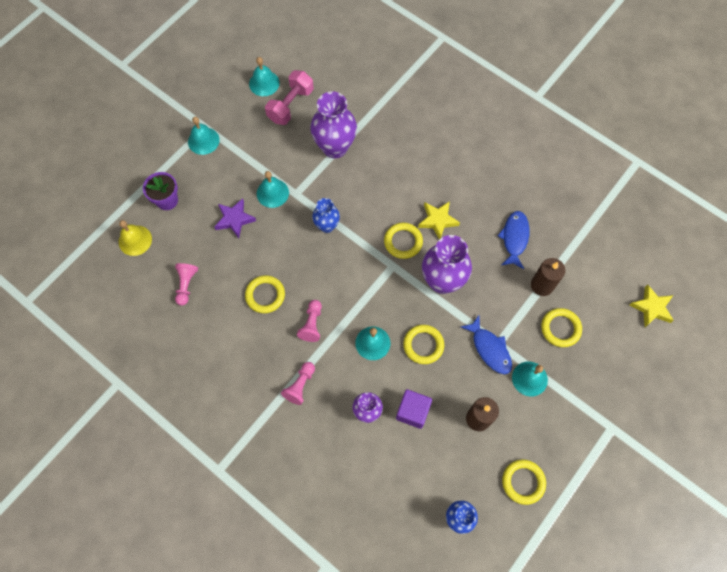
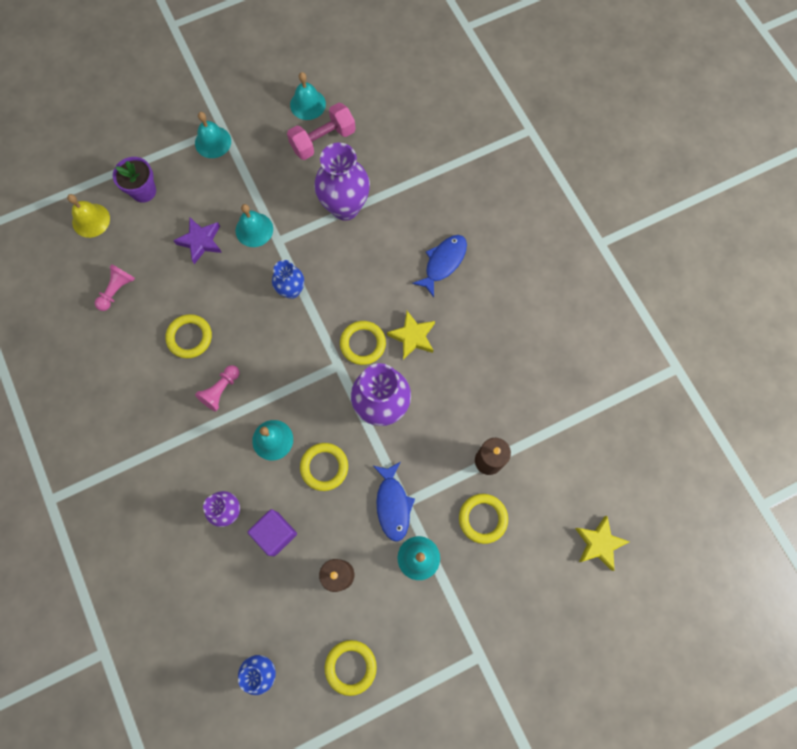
camera: 25 degrees right, 5 degrees up
(300, 385) = (175, 450): pink pawn -> none
(514, 238) = (486, 394): blue fish -> blue fish (443, 263)

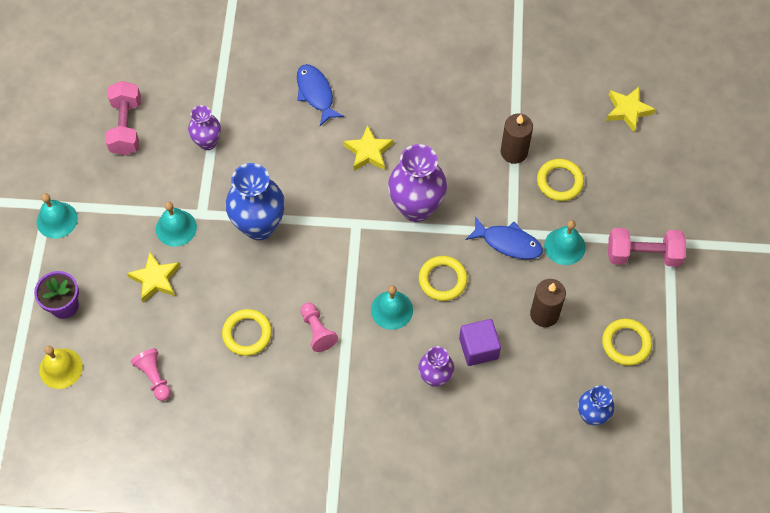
camera: 60 degrees left, 10 degrees down
(200, 241) = (155, 279): purple star -> yellow star
(291, 290) = (259, 226): blue vase -> blue vase, size x1.73
(307, 104) = (78, 121): turquoise bell -> none
(345, 207) = (207, 142): purple vase -> purple vase, size x0.58
(363, 344) = (349, 194): yellow ring -> none
(452, 637) = (643, 254): none -> pink dumbbell

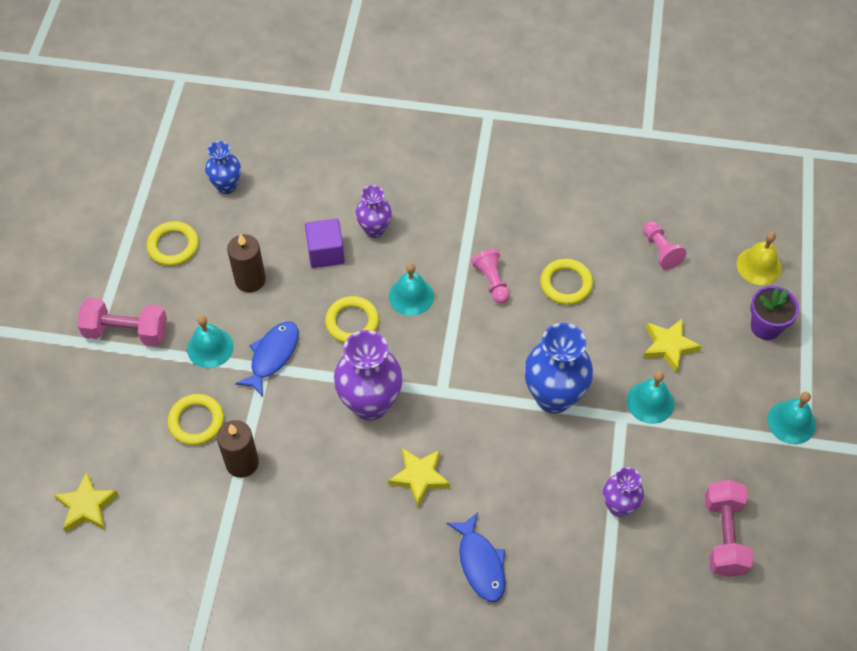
camera: 175 degrees left, 5 degrees down
(508, 243) = (272, 356): blue fish -> blue fish turned 90 degrees clockwise

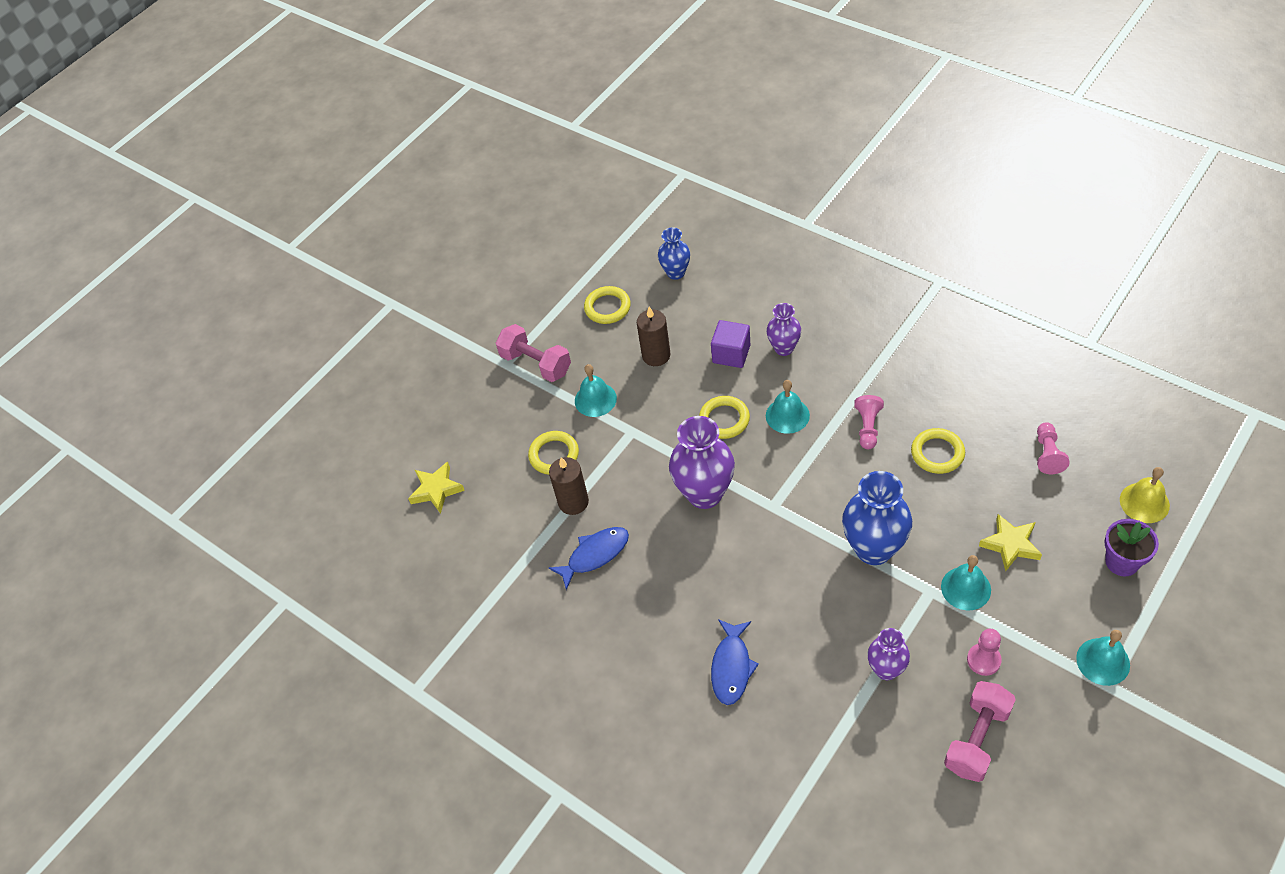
camera: 35 degrees right, 5 degrees down
(272, 356) = (642, 424): blue fish -> blue fish (595, 555)
(419, 477) = (715, 572): yellow star -> none
(696, 462) = (983, 660): none -> pink pawn

